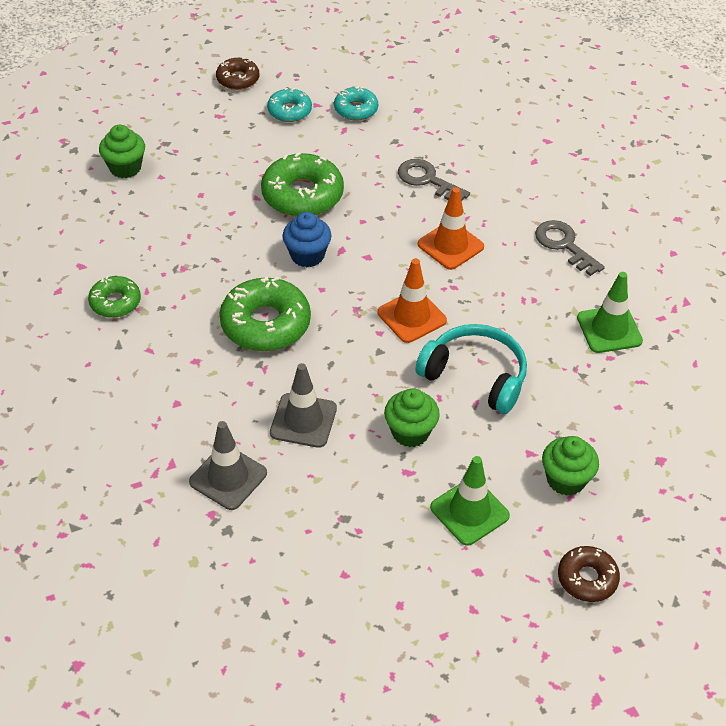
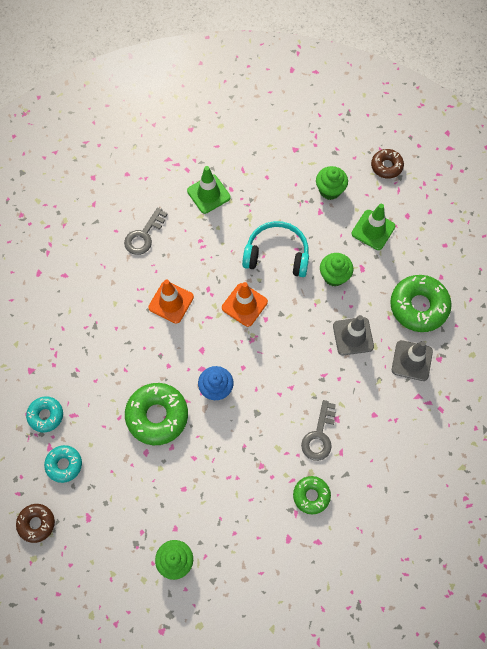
camera: 110 degrees left, 20 degrees up
(265, 324) = (288, 389): green donut -> green donut (418, 306)
(427, 180) = (110, 338): grey key -> grey key (319, 436)
(475, 376) = (277, 255): turquoise headphones -> turquoise headphones turned 90 degrees clockwise

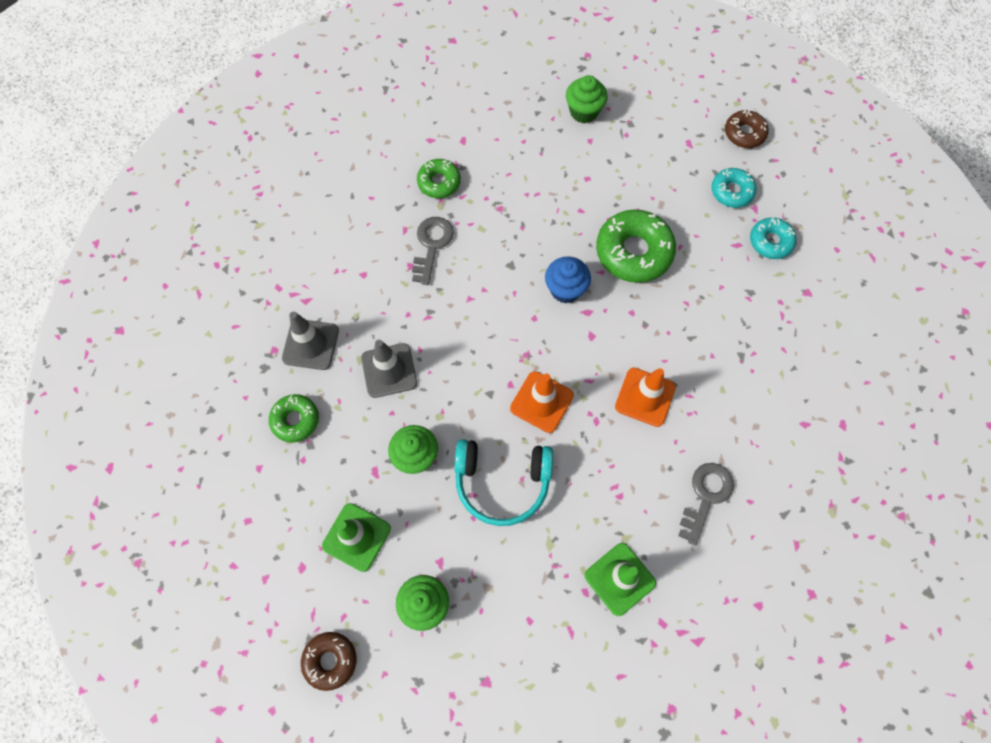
camera: 175 degrees right, 0 degrees up
(418, 306) = (295, 420): green donut -> green donut, size x0.58

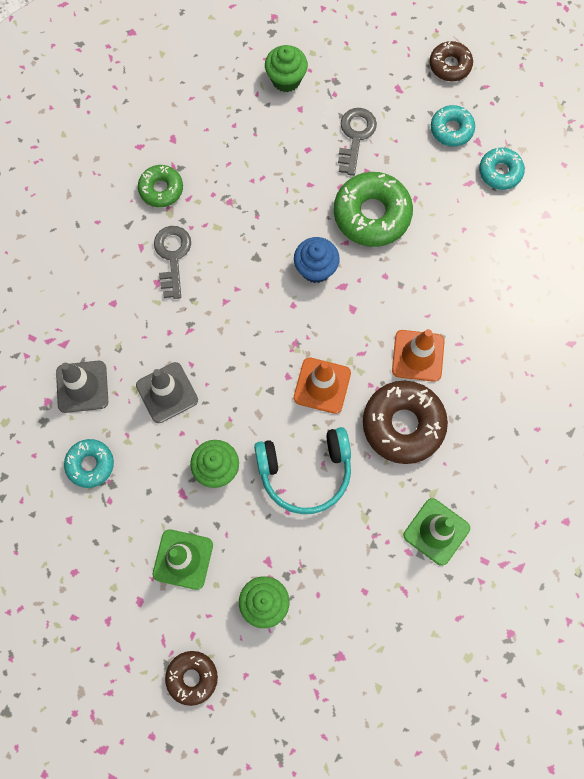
camera: 15 degrees left, 5 degrees up
(295, 420) = (90, 464): green donut -> turquoise donut
(613, 461) = (403, 424): none -> brown donut
(706, 496) = (496, 435): grey key -> grey key (355, 136)

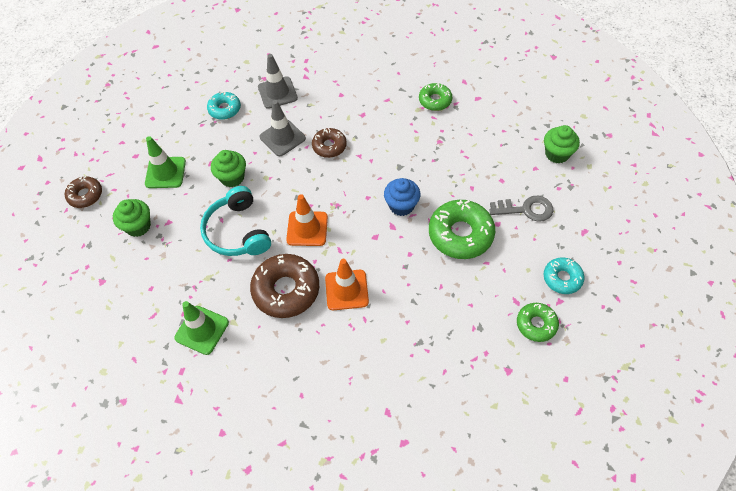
camera: 80 degrees right, 15 degrees down
(172, 256) = (385, 118): grey key -> none
(450, 65) = (625, 266): brown donut -> brown donut (329, 146)
(500, 172) = (536, 324): turquoise donut -> green donut

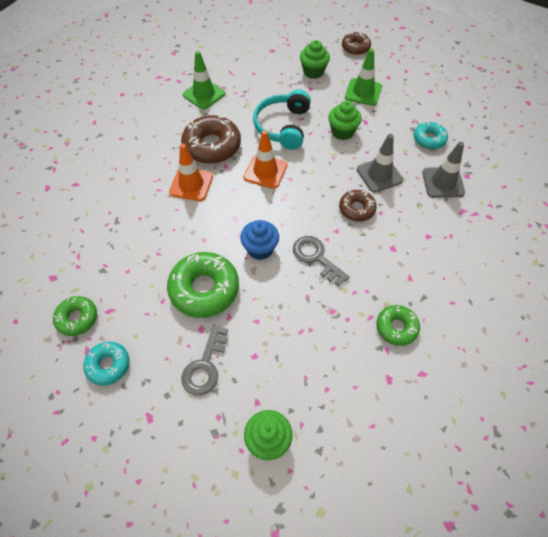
camera: 105 degrees right, 0 degrees up
(237, 231) = (283, 126): turquoise headphones -> turquoise headphones turned 75 degrees counterclockwise
(393, 163) = (316, 257): none -> grey key

